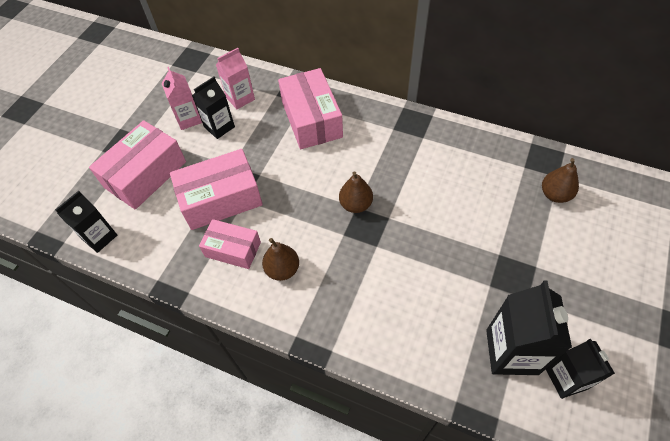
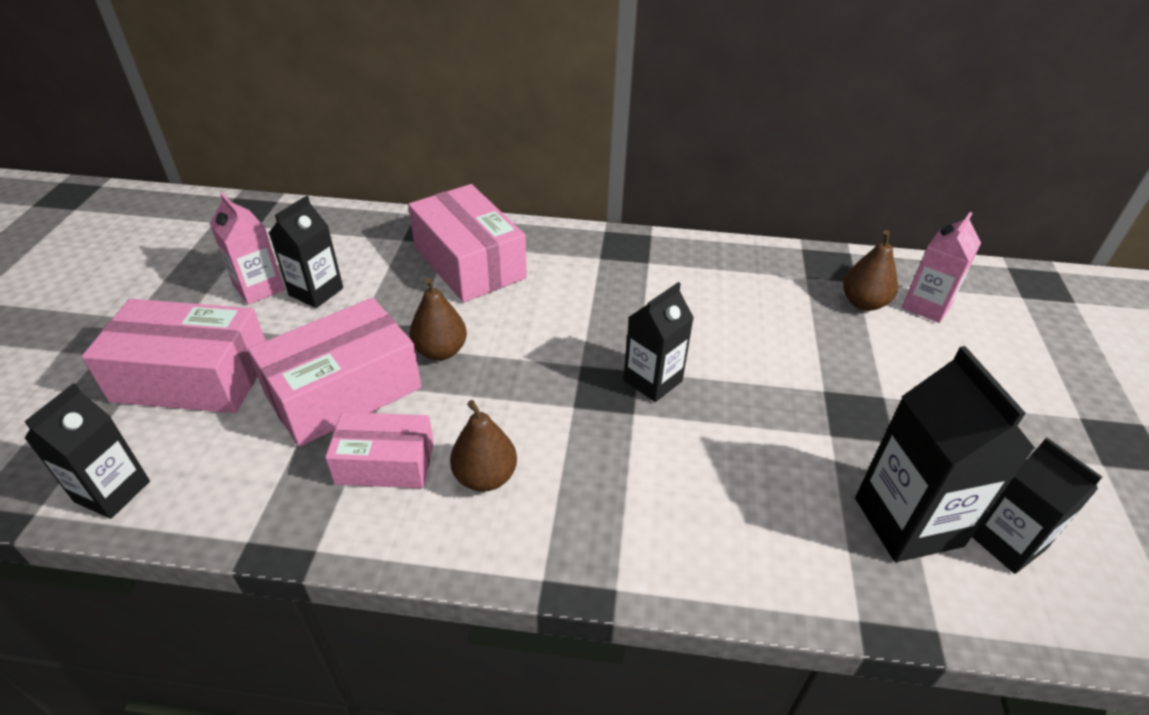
camera: 20 degrees left, 15 degrees down
(145, 174) = (192, 377): pink box -> pink box turned 75 degrees clockwise
(240, 98) = (343, 250): pink carton -> pink carton (926, 306)
(356, 204) = (578, 362): brown pear -> brown pear (440, 351)
(395, 226) = (652, 381): none -> black carton

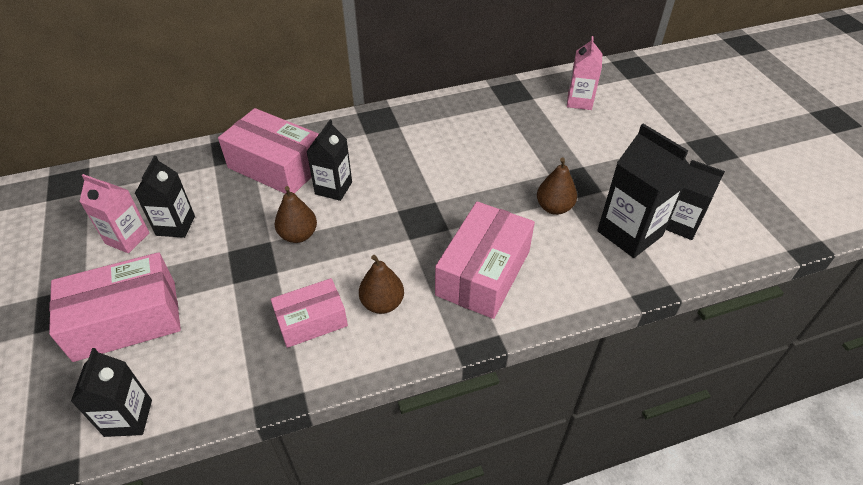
camera: 25 degrees left, 5 degrees up
(343, 391) = (249, 286): pink box -> pink box (483, 273)
(652, 381) = (448, 204): black carton -> black carton (333, 188)
(863, 303) = (544, 111): brown pear -> brown pear (554, 207)

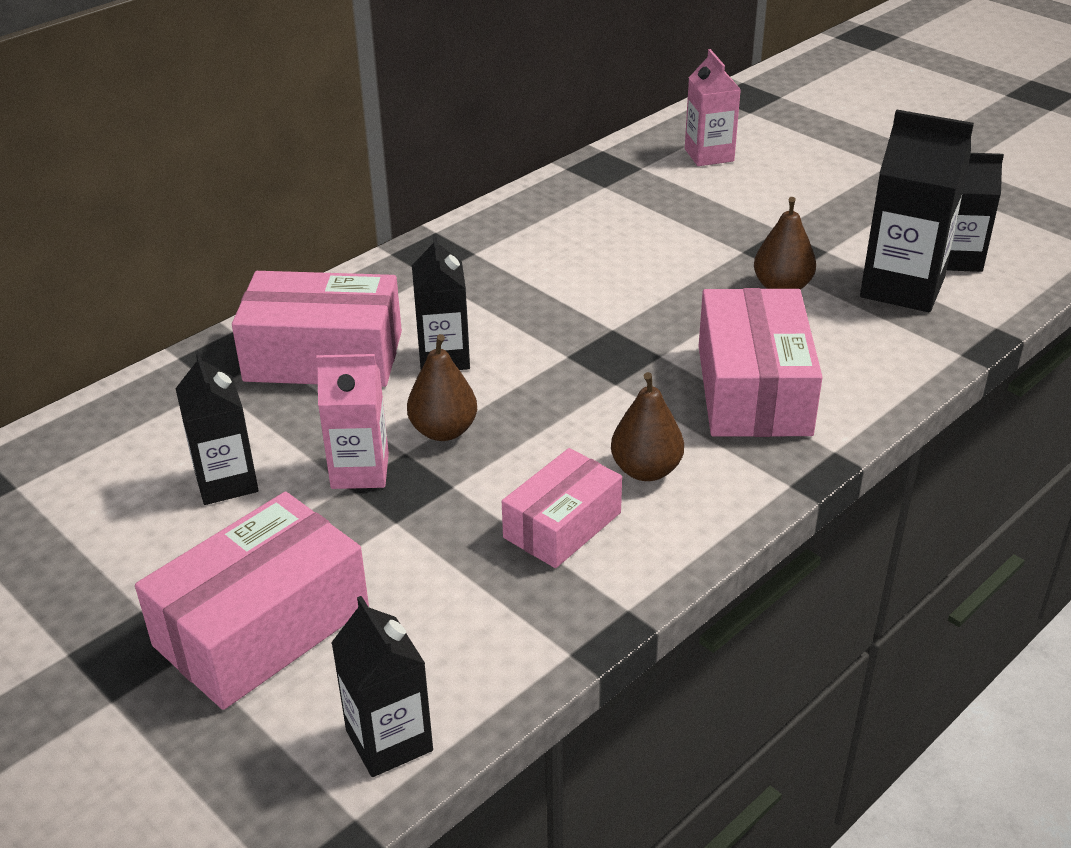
camera: 25 degrees left, 10 degrees down
(127, 238) = (156, 524): pink carton -> pink carton (360, 471)

